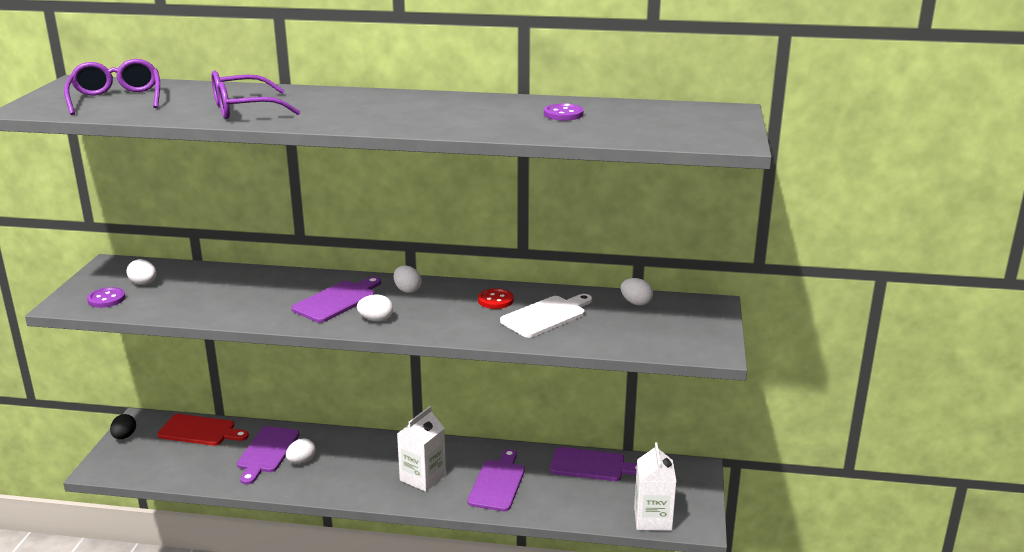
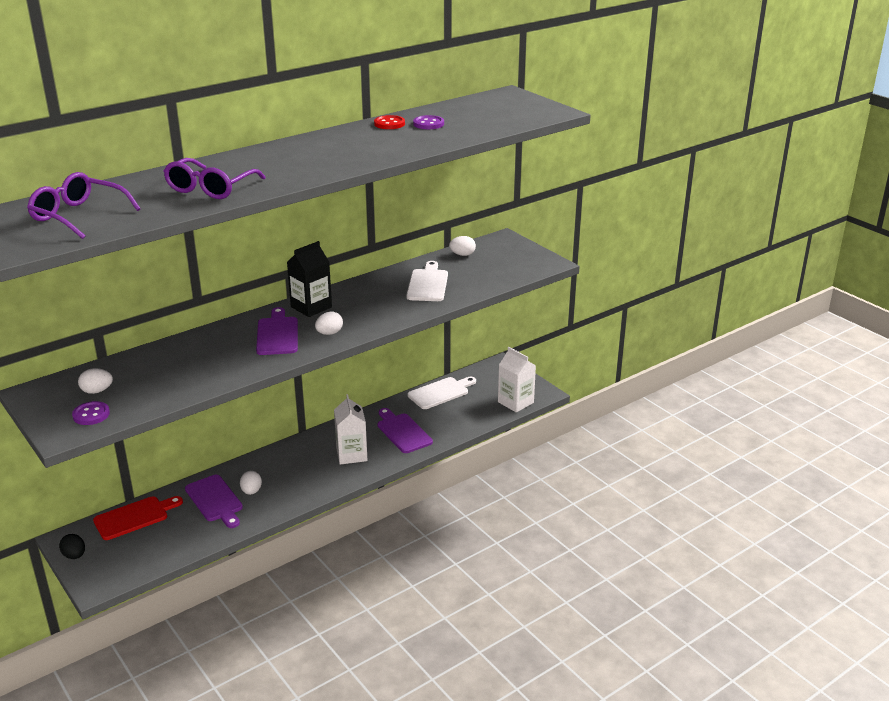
camera: 45 degrees left, 5 degrees up
(407, 290) = (311, 307): white egg -> black carton
(495, 300) = (380, 288): red button -> red button (389, 124)
(591, 465) = (441, 392): purple cutting board -> white cutting board

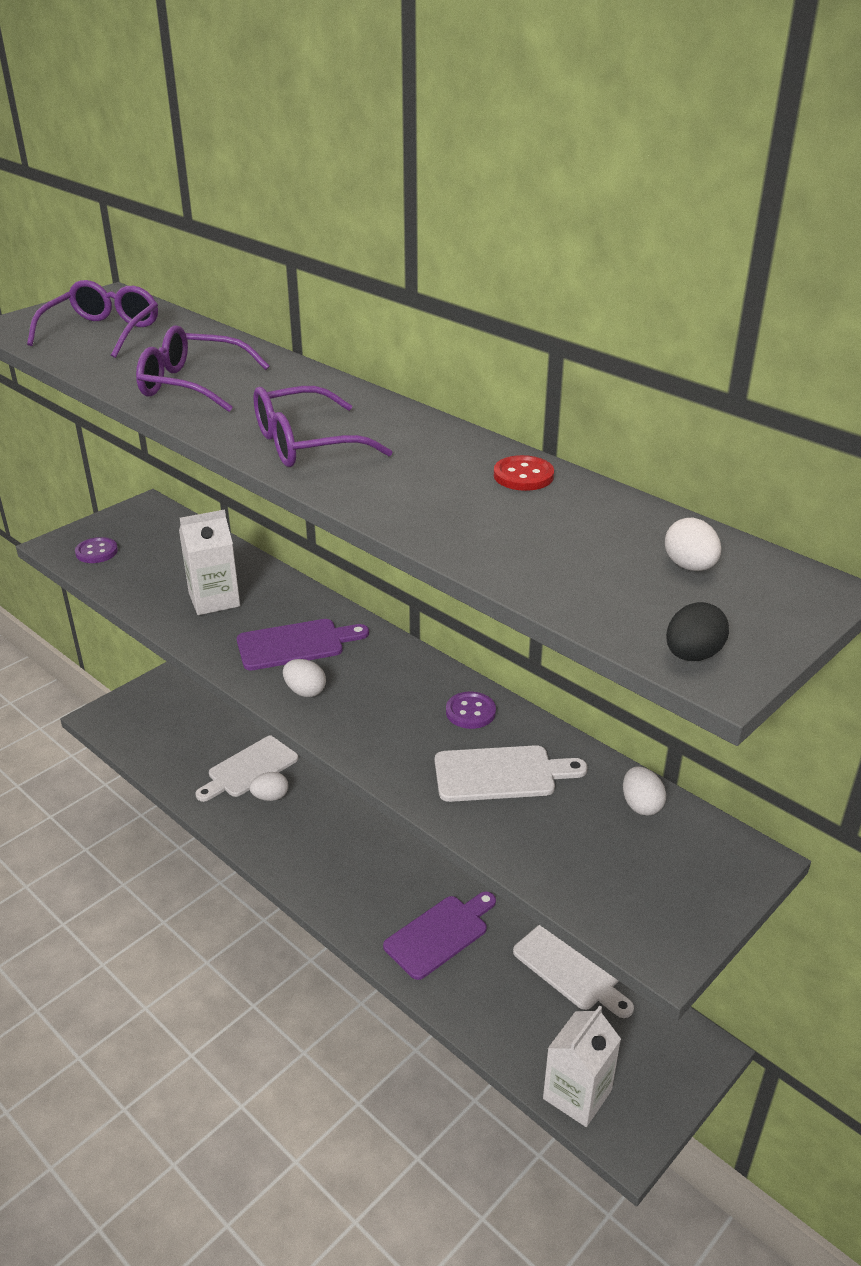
camera: 80 degrees right, 5 degrees up
(74, 555) = (148, 688): black egg -> black egg (692, 655)
(97, 391) = (147, 544): white egg -> white egg (689, 566)
(135, 517) = (214, 712): red cutting board -> none
(215, 500) = (249, 769): purple cutting board -> white cutting board
(311, 307) = (384, 660): black carton -> none
(323, 163) = (305, 444): none -> purple glasses
(351, 454) = (367, 882): white carton -> white carton (214, 599)
(428, 124) = (542, 513): purple button -> purple button (470, 712)

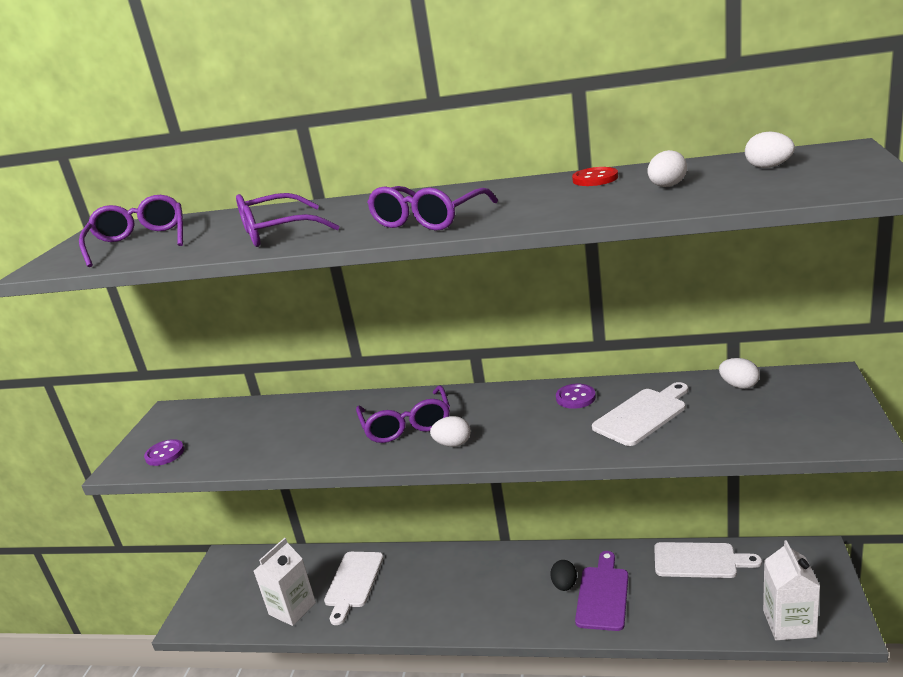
camera: 30 degrees left, 10 degrees down
(214, 599) = (307, 433): white carton -> white carton (292, 608)
(270, 797) = (390, 590): white egg -> white egg (667, 186)
(296, 644) = (407, 425): purple cutting board -> purple glasses
(692, 655) = (856, 186): black egg -> black egg (564, 585)

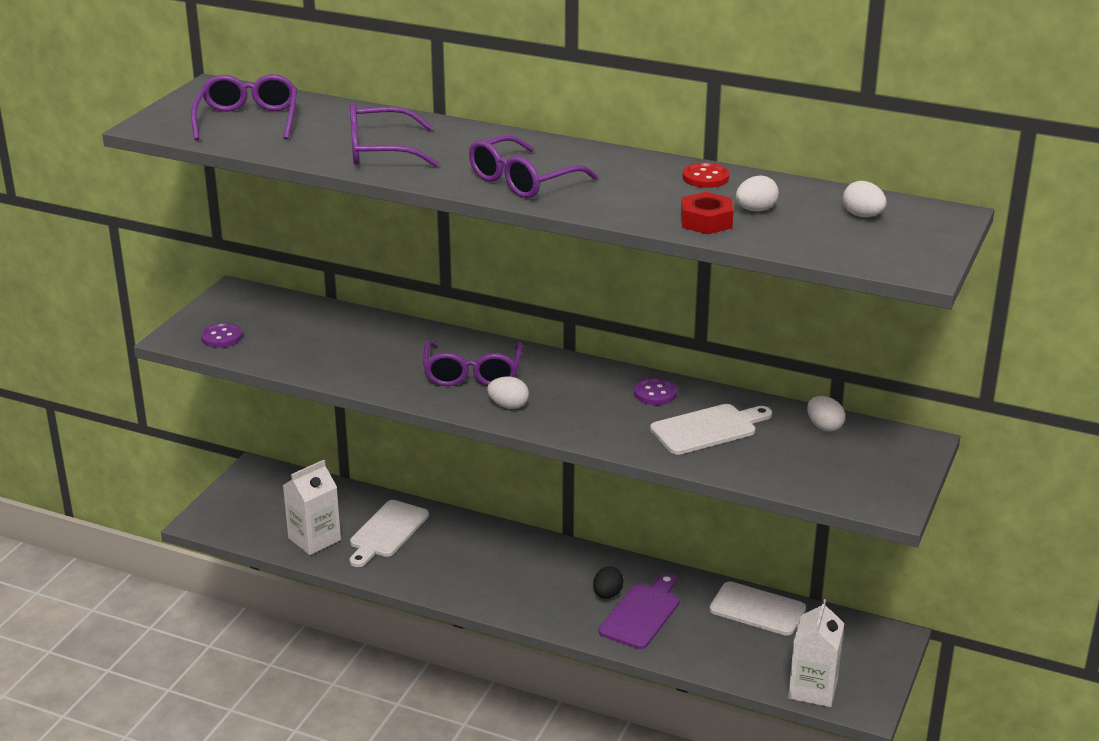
camera: 10 degrees right, 5 degrees up
(631, 204) = (706, 221): none -> red nut

